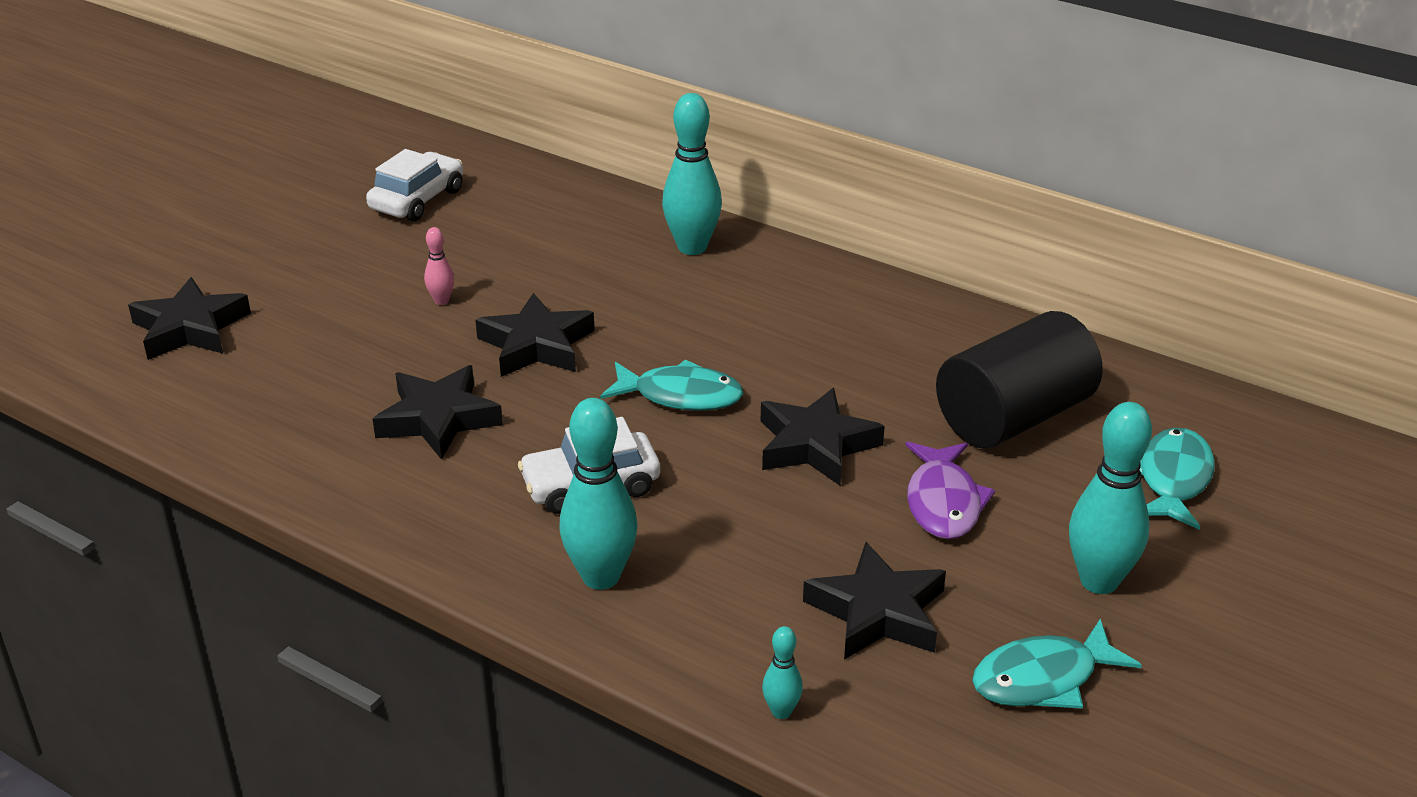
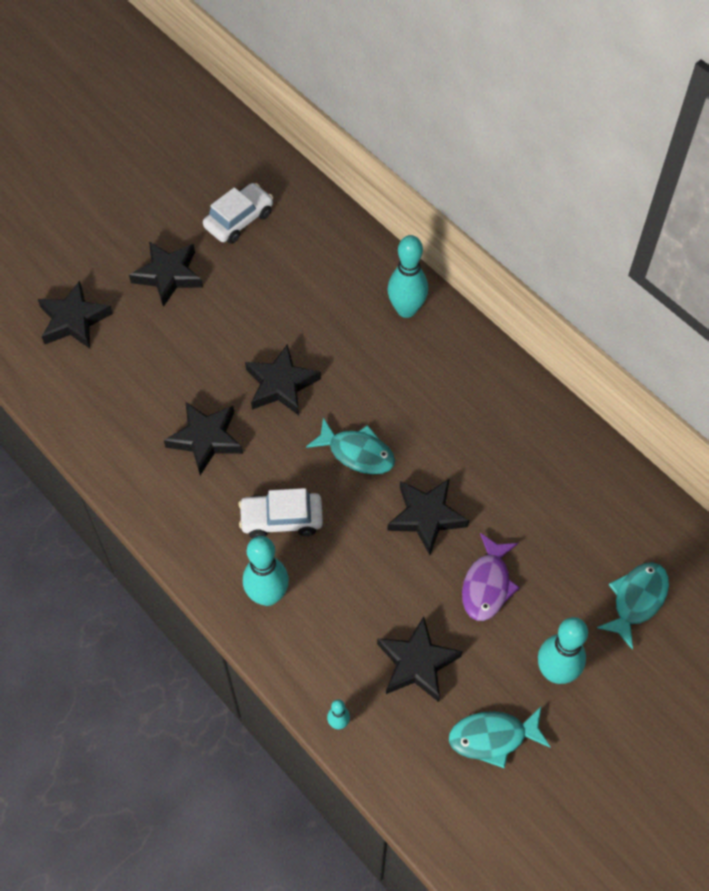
camera: 15 degrees right, 25 degrees up
(327, 264) = (168, 275): none -> black star
(441, 301) = (232, 328): pink bowling pin -> none
(1014, 417) = (559, 521): black cylinder -> none

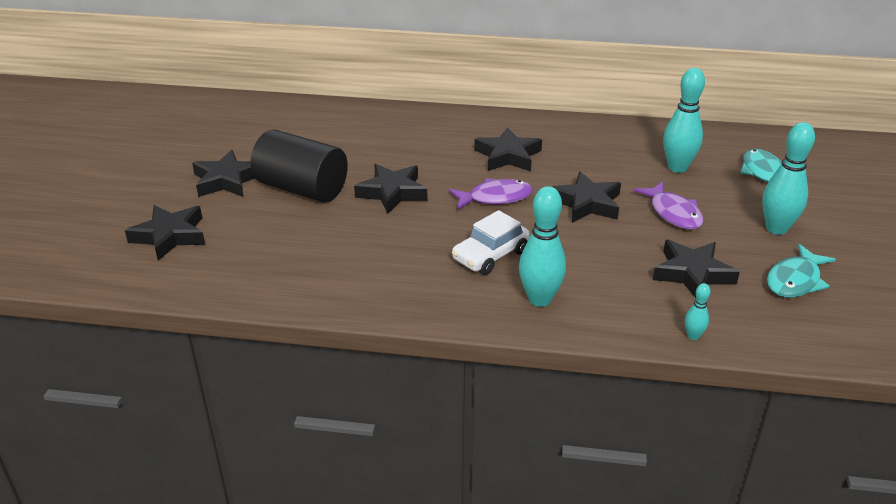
camera: 40 degrees left, 25 degrees down
(205, 439) = (372, 245): black star -> black star (508, 156)
(215, 328) = (302, 189): none -> black cylinder
(239, 220) = (250, 134): white car -> none
(357, 453) = (495, 198): turquoise fish -> purple fish
(406, 309) = (431, 123): turquoise bowling pin -> turquoise bowling pin (677, 167)

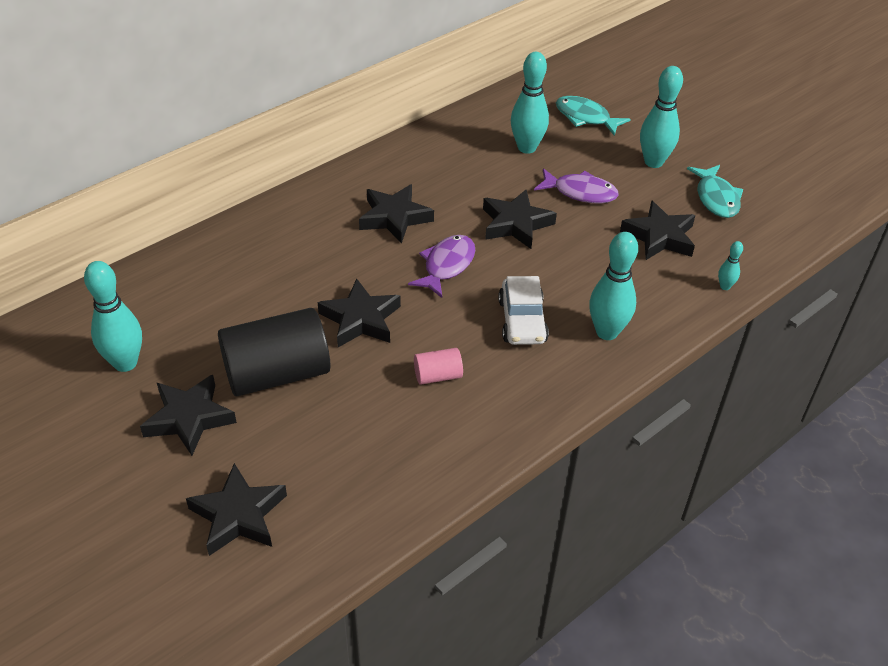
camera: 50 degrees left, 10 degrees up
(244, 139) = (125, 363): none -> turquoise bowling pin
(383, 247) = (438, 376): none -> pink cylinder

